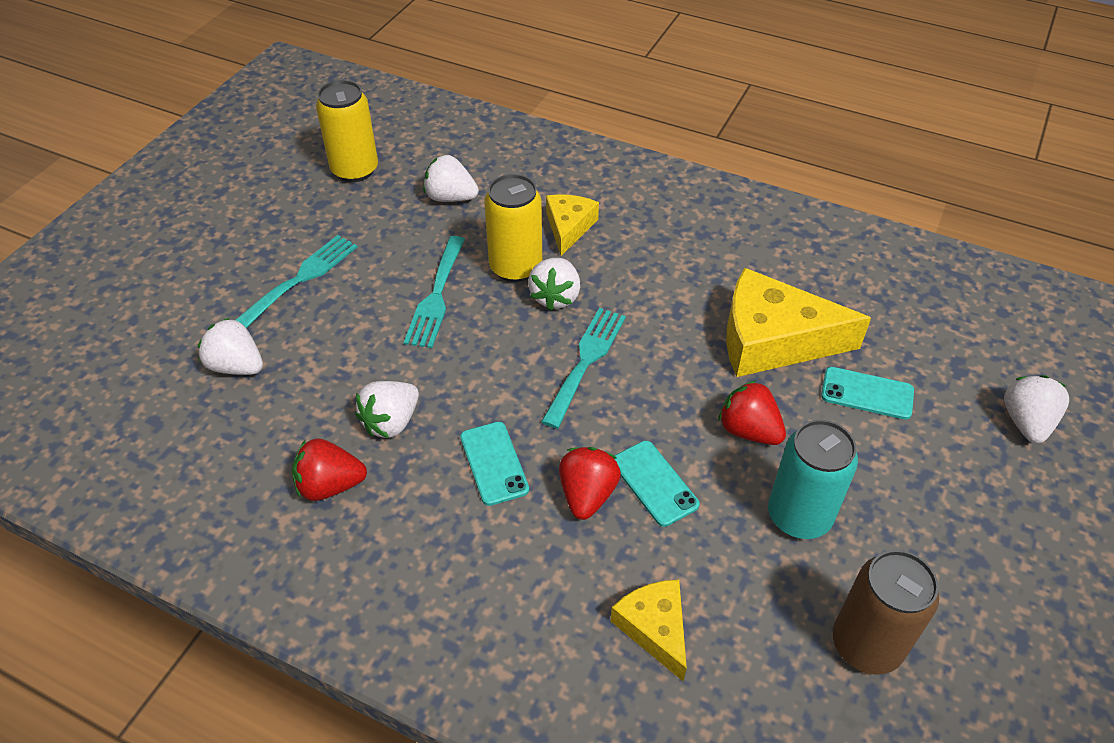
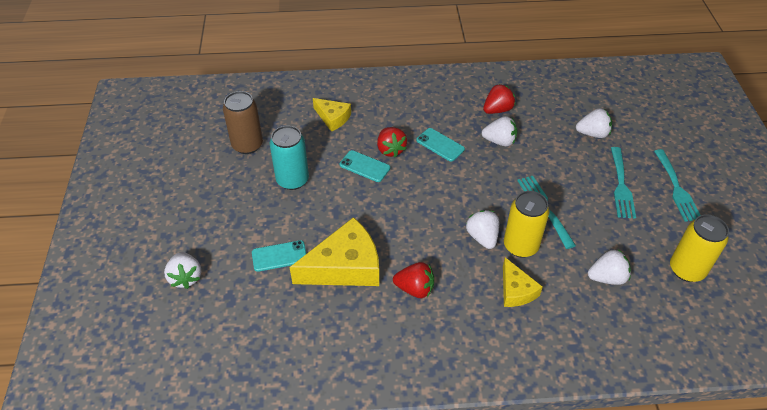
camera: 150 degrees right, 0 degrees up
(391, 422) = (499, 141): white strawberry -> white strawberry turned 90 degrees clockwise
(586, 361) = (437, 208): turquoise fork -> turquoise fork (676, 188)
(748, 430) = (333, 208): red strawberry -> red strawberry (415, 289)

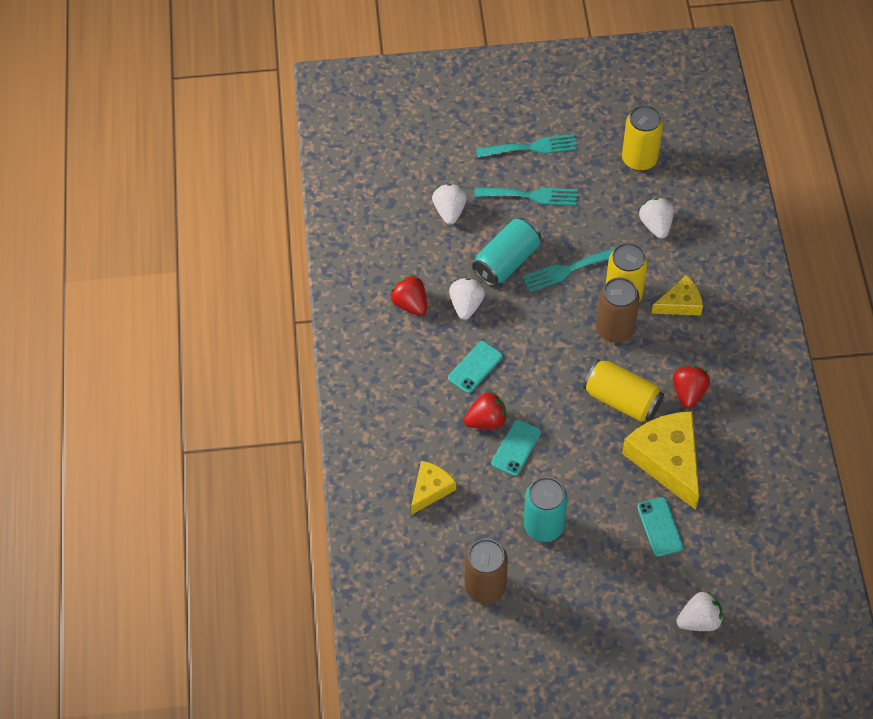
camera: 90 degrees left, 10 degrees up
(408, 238) = (622, 400): none -> yellow can
(482, 237) = (615, 329): white strawberry -> brown can
(546, 167) = (507, 261): none -> turquoise can

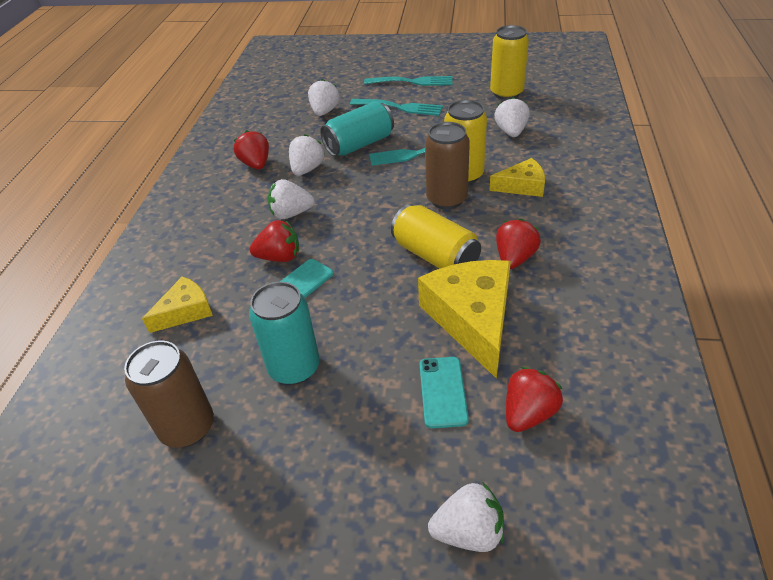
camera: 15 degrees right, 15 degrees down
(475, 367) = (291, 214): turquoise phone -> white strawberry
(722, 533) = (528, 413): none -> red strawberry

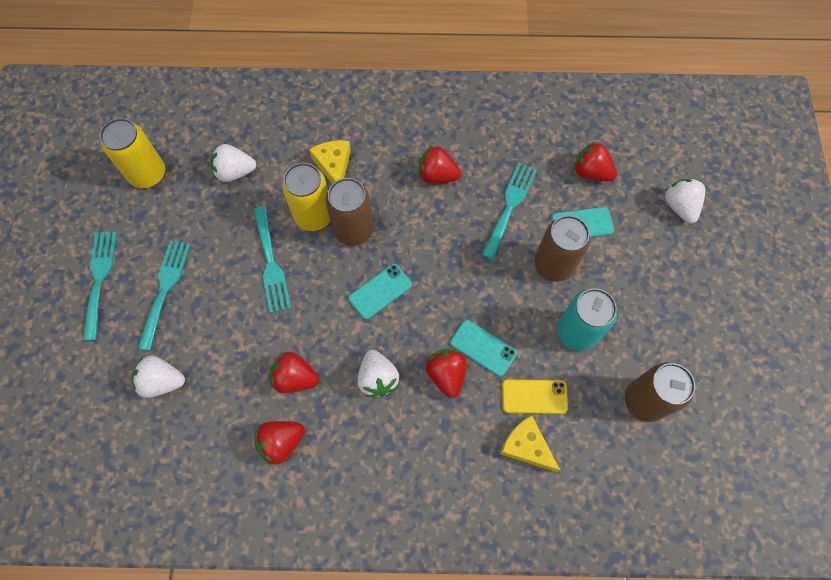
camera: 100 degrees left, 25 degrees up
(233, 322) = (534, 396): none -> yellow phone
(307, 169) = (295, 378): white strawberry -> red strawberry
(359, 144) = (246, 326): turquoise can -> none
(377, 215) = (380, 291): none -> turquoise phone
(387, 354) = (553, 265): none -> brown can
(435, 256) = (438, 236): yellow can -> none
(472, 319) = (510, 206): yellow cheese -> turquoise fork

